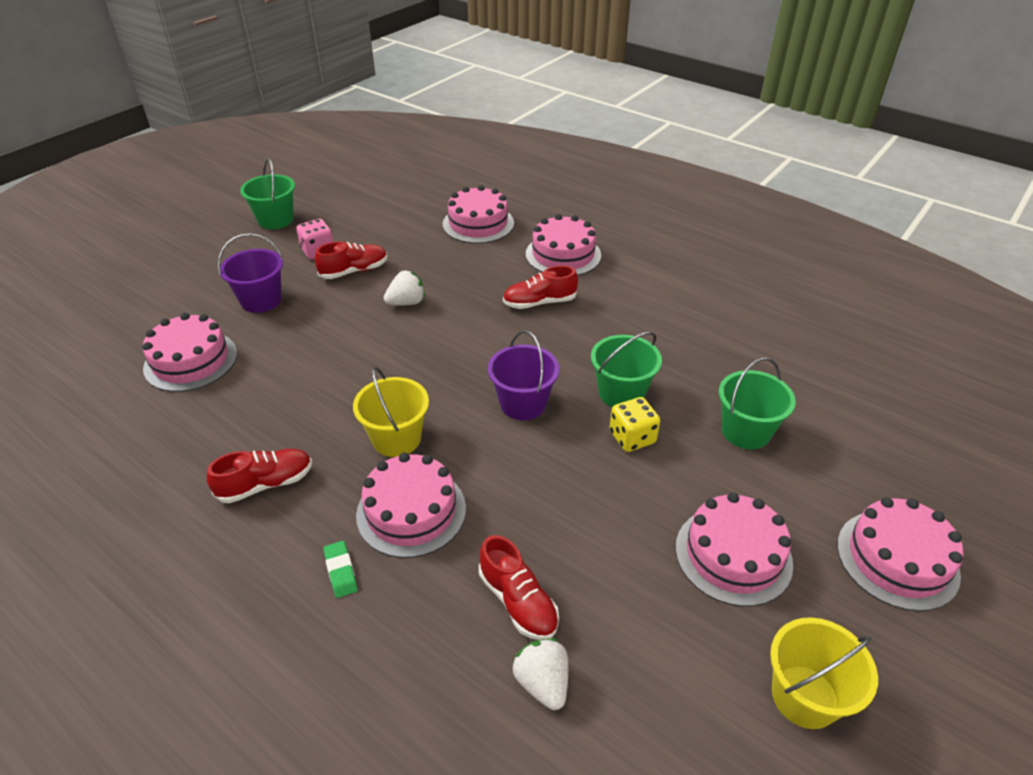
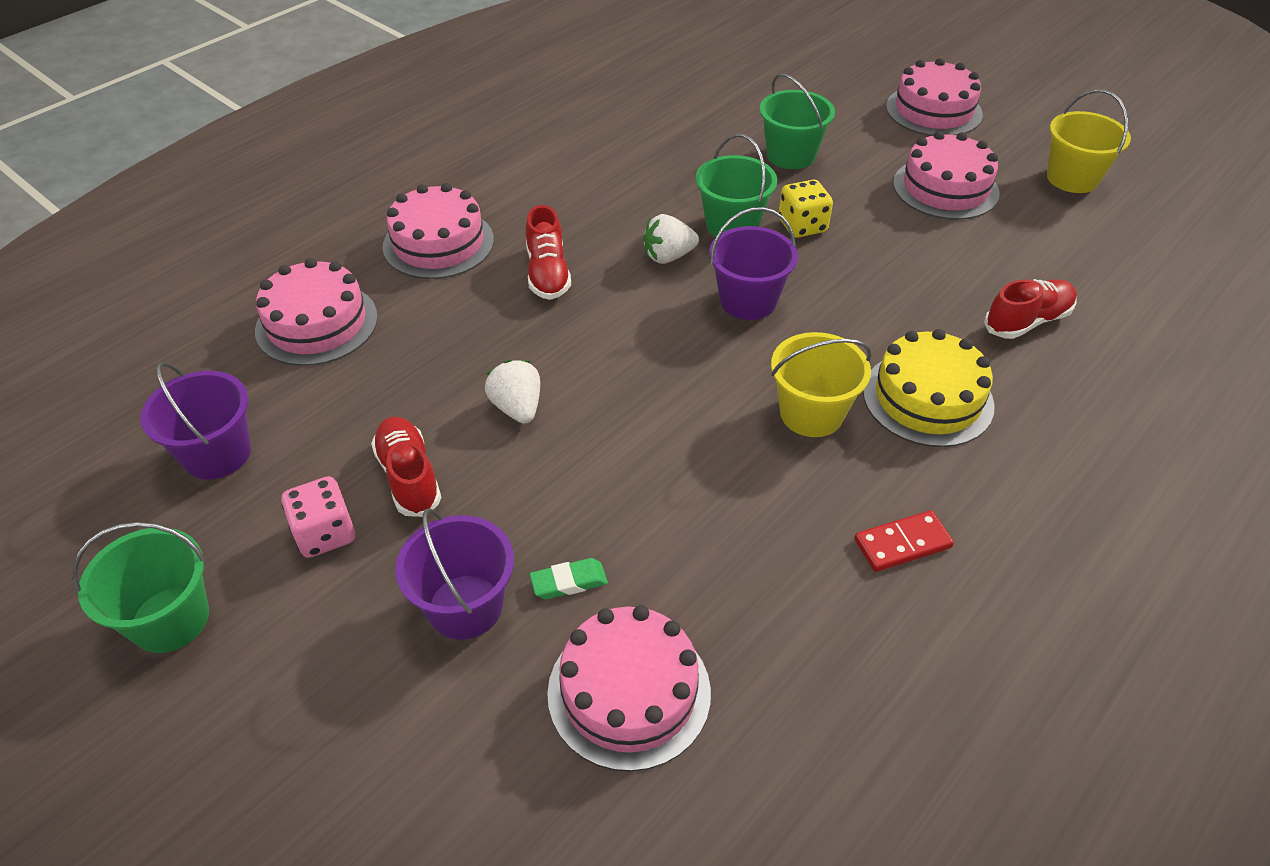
camera: 85 degrees left, 5 degrees up
(266, 484) = (902, 543): red shoe -> red domino
(341, 571) = (1022, 456): green eraser -> green eraser (569, 582)
(376, 212) = (217, 454): none -> purple bucket
(411, 511) = (927, 398): pink cake -> yellow cake
(542, 683) = (1106, 311): white strawberry -> white strawberry (668, 256)

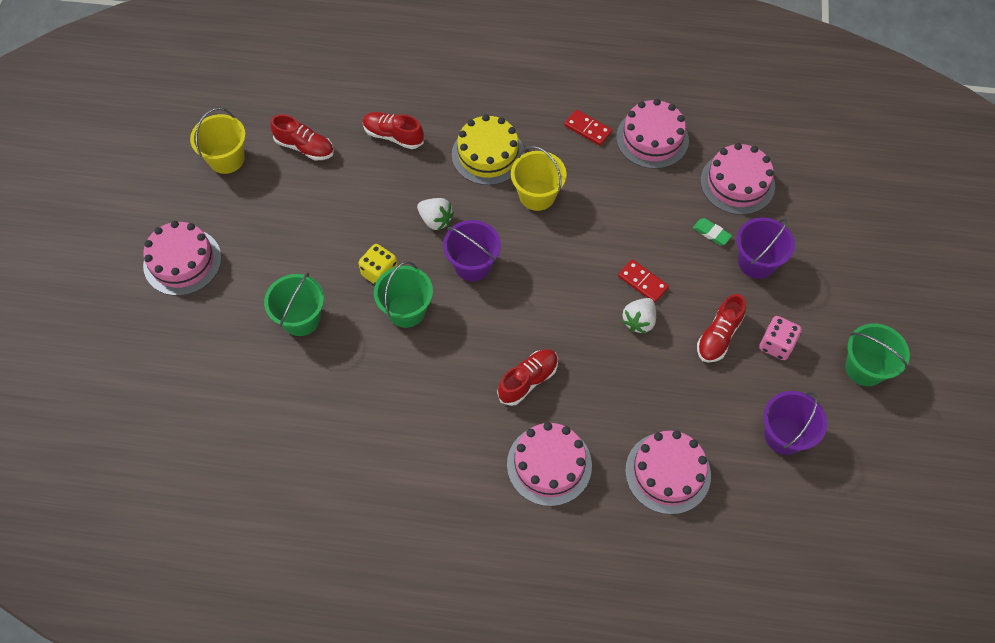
camera: 125 degrees left, 15 degrees up
(568, 446) = (643, 282): none -> red domino
(668, 256) = (463, 326): white strawberry -> white strawberry (435, 220)
(945, 188) = (283, 217): pink cake -> pink cake (652, 138)
(1054, 240) = (304, 147): none -> red shoe

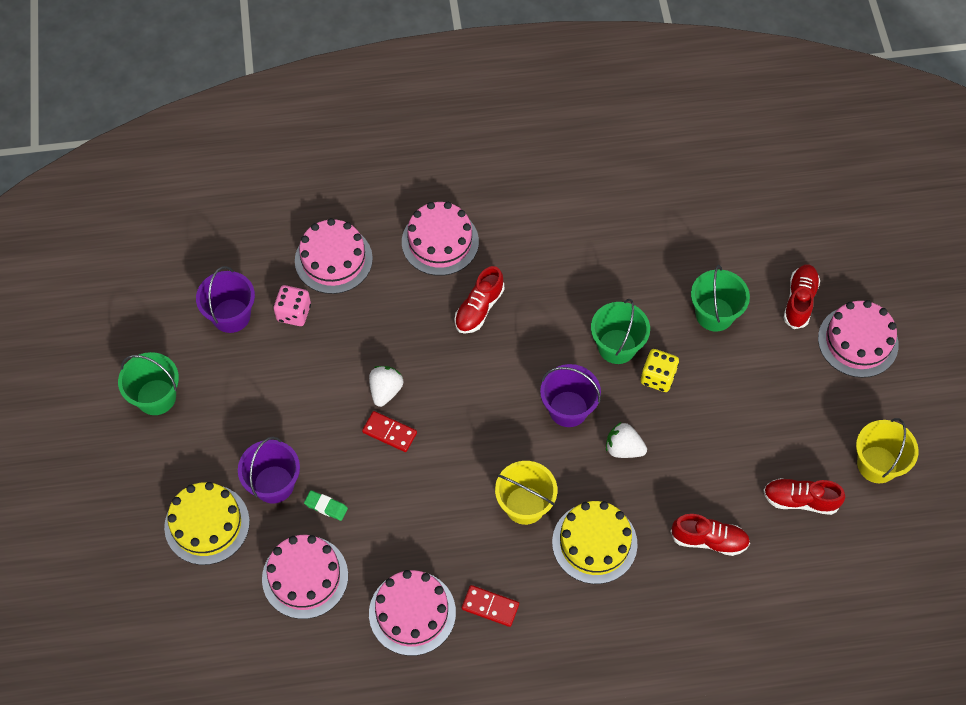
camera: 165 degrees right, 0 degrees up
(718, 336) = (304, 394): red shoe -> red shoe (799, 301)
(776, 345) = (245, 399): pink dice -> pink dice (294, 313)
(820, 243) = (207, 524): none -> yellow cake

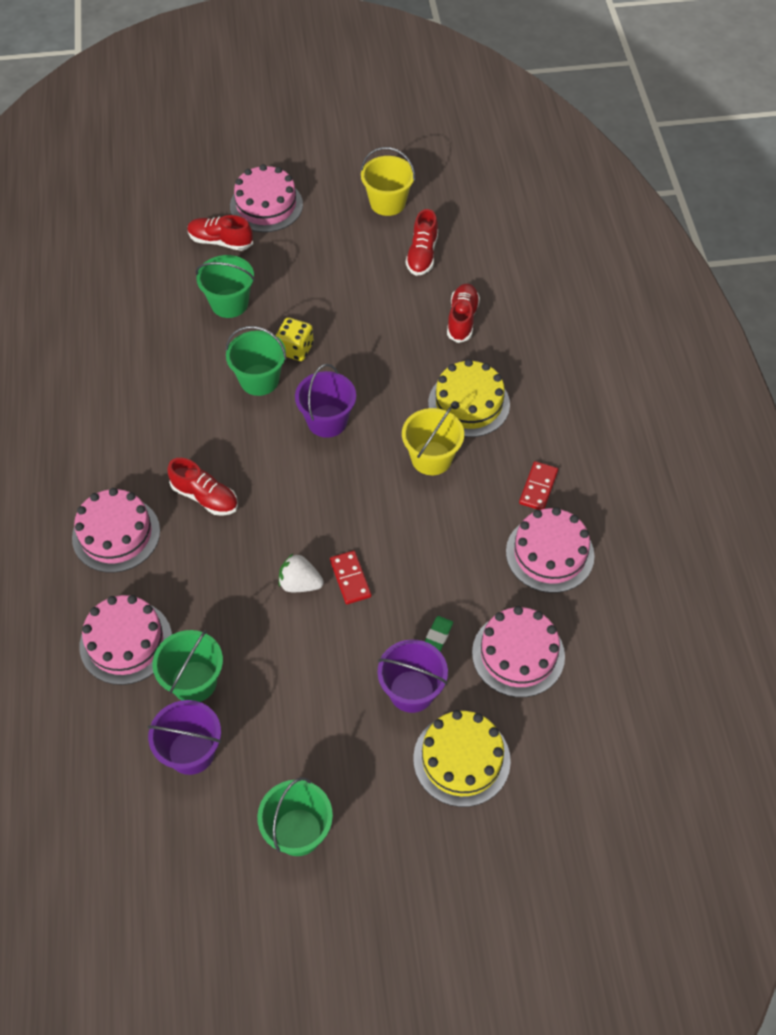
camera: 90 degrees left, 5 degrees down
(294, 313) = (194, 682): pink dice -> green bucket
(389, 433) = (350, 578): red domino -> red domino turned 45 degrees counterclockwise
(623, 448) = (371, 378): white strawberry -> none

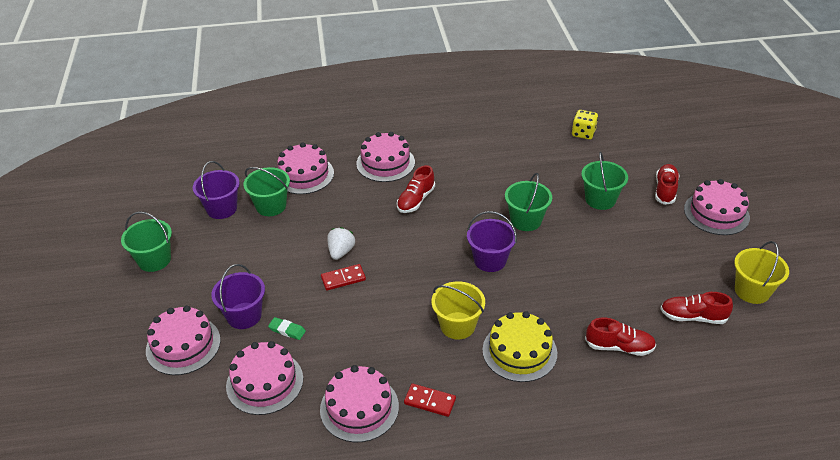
camera: 90 degrees right, 15 degrees down
(295, 349) = (560, 238): yellow dice -> yellow dice (583, 133)
(461, 759) = (183, 345): yellow cake -> pink cake

